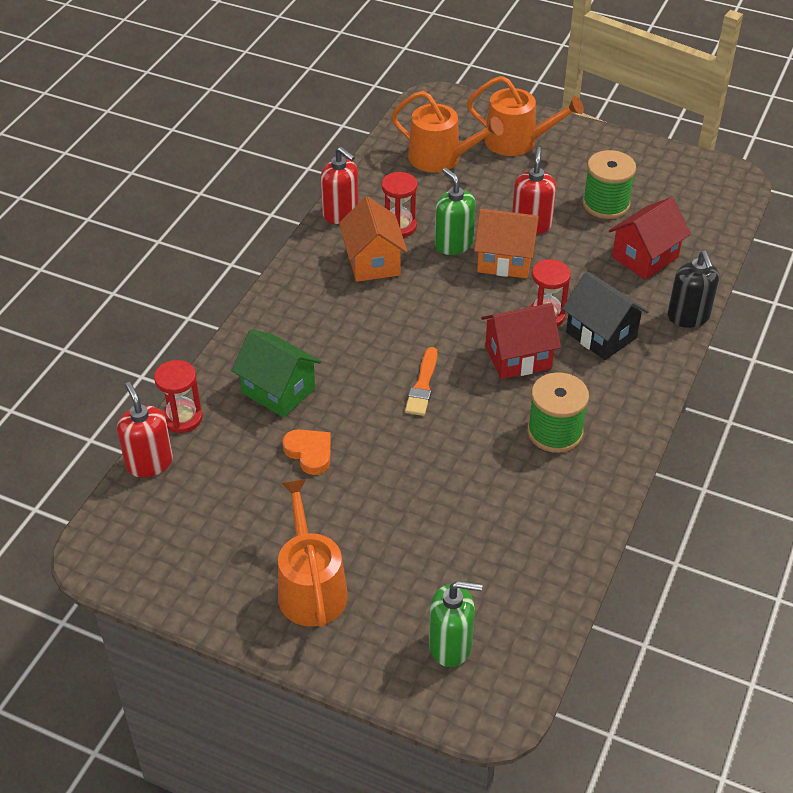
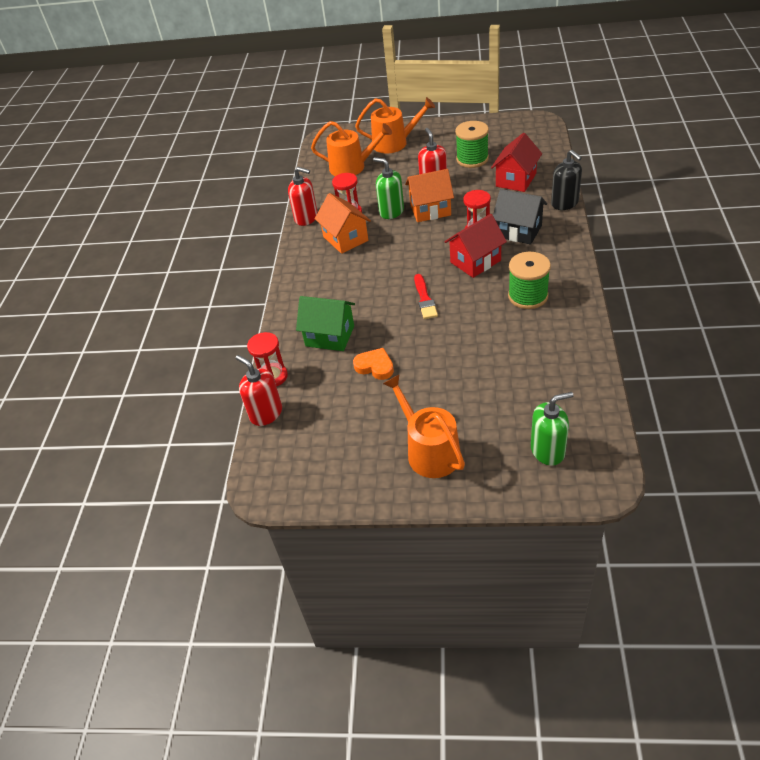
camera: 15 degrees left, 0 degrees up
(422, 385) = (424, 299): orange brush -> red brush

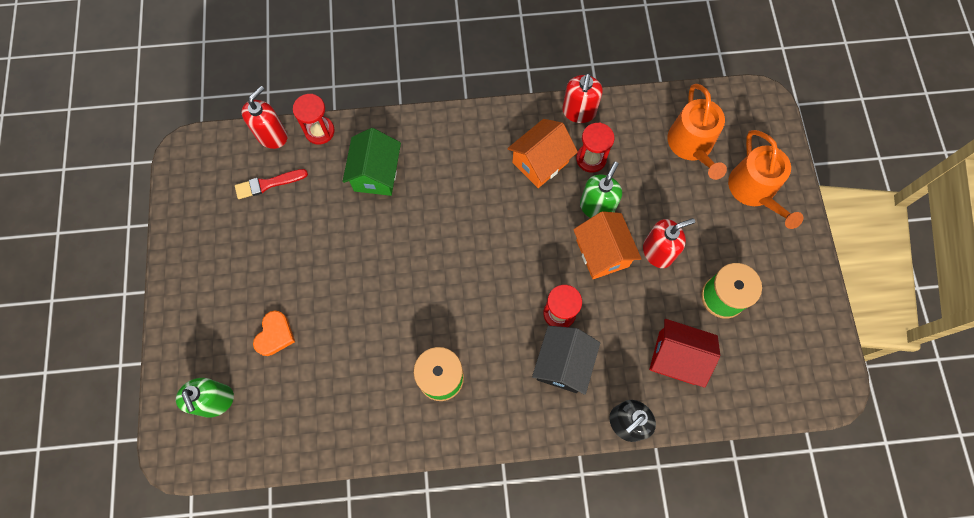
camera: 75 degrees right, 25 degrees up
(375, 366) = (331, 225): orange heart -> orange heart (275, 335)
(424, 299) = (435, 263): red brush -> red brush (268, 184)
(429, 451) = (220, 289): orange watering can -> none
(475, 261) = (502, 315): red house -> none

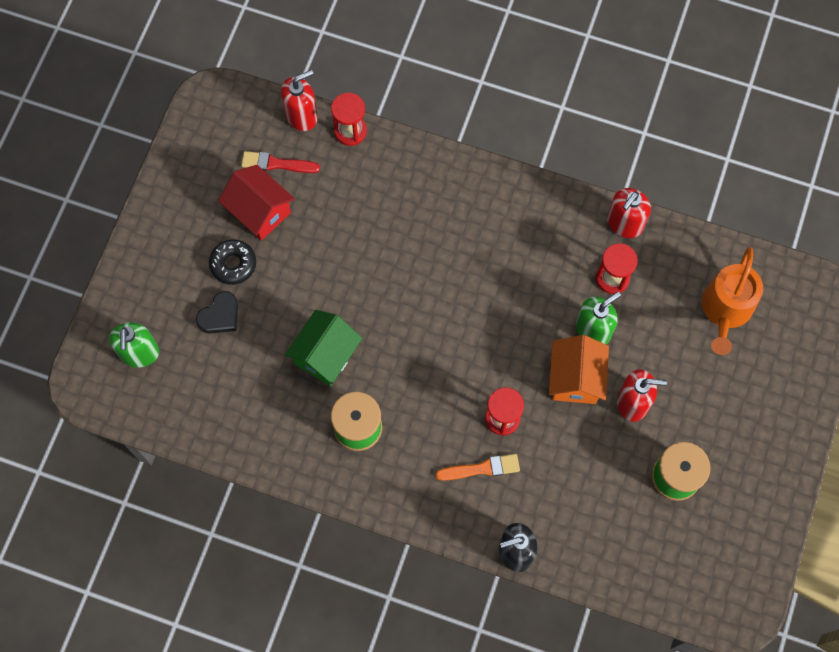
camera: 25 degrees right, 0 degrees up
(267, 285) = (233, 264): none -> black donut
(275, 335) = (220, 316): orange heart -> black heart
(376, 174) = (387, 199): green house -> green house (325, 355)
(540, 162) = (558, 259): orange house -> none
(563, 364) = (481, 468): black house -> orange brush
(676, 357) = (597, 513): red house -> red house (260, 211)
(754, 190) = (767, 385): orange watering can -> none

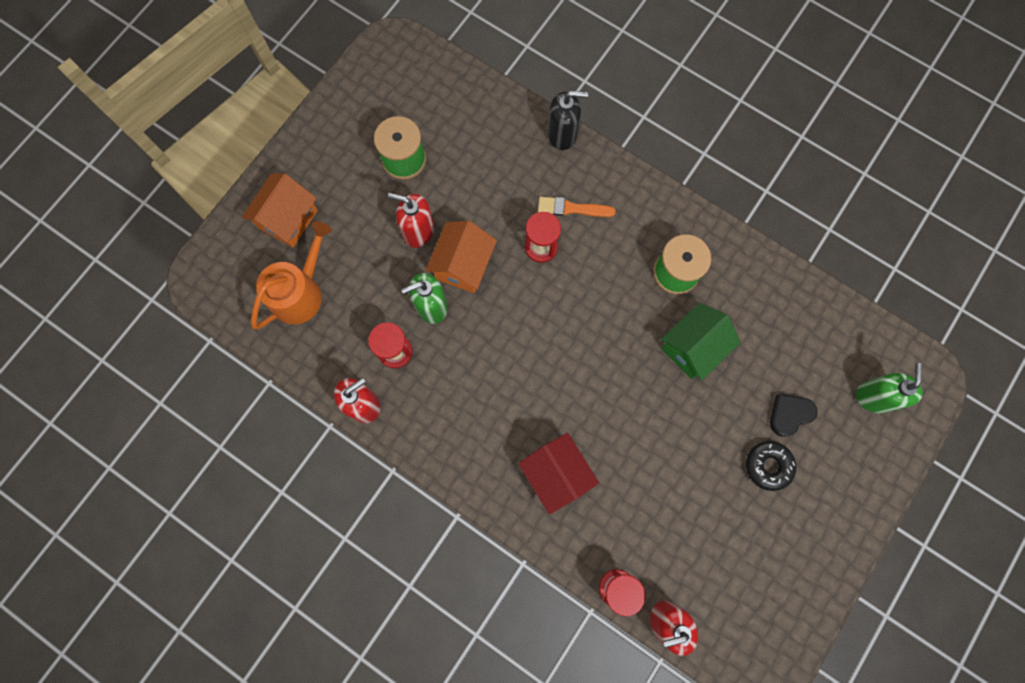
camera: 165 degrees left, 5 degrees up
(260, 211) = (731, 518): red house -> red house (556, 474)
(276, 164) = (704, 570): red brush -> none
(769, 380) = (288, 219): none -> orange house

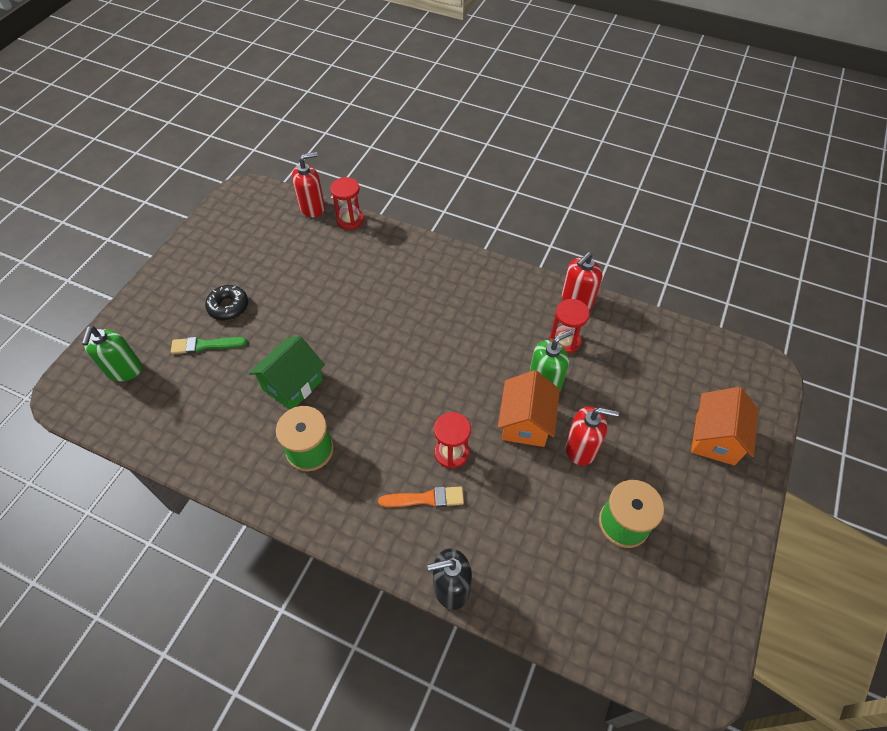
camera: 170 degrees right, 20 degrees down
(300, 293) = (670, 374): orange watering can -> none
(556, 474) = (405, 277): red house -> none
(789, 414) = (205, 345): black heart -> green brush

